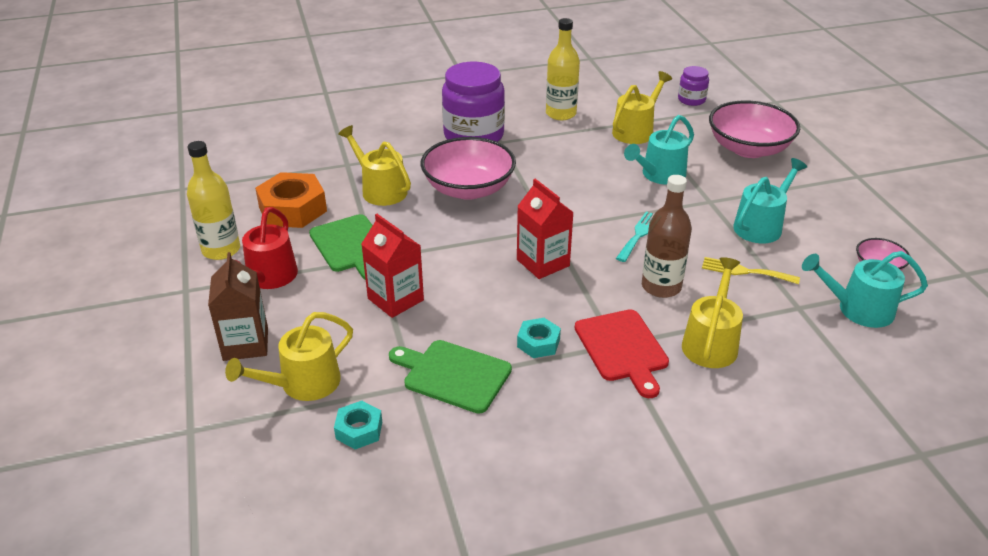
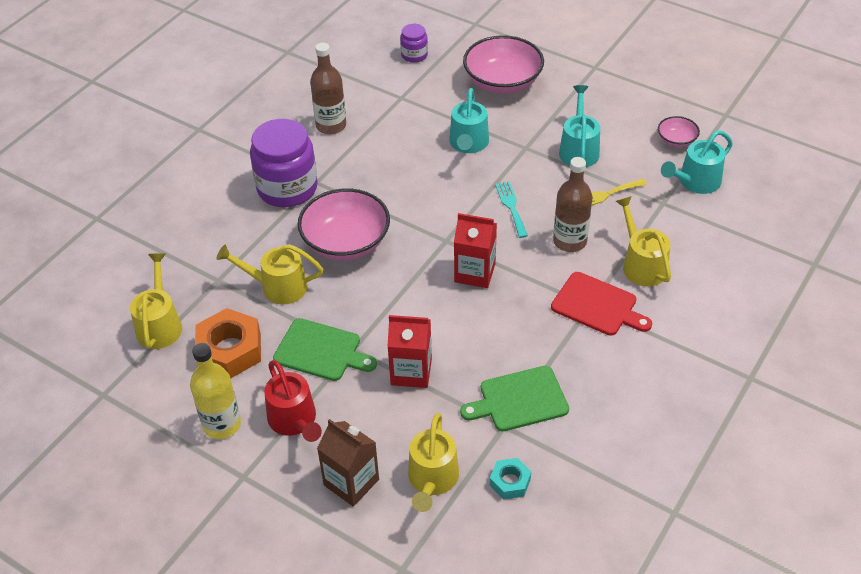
camera: 40 degrees left, 10 degrees up
(538, 343) = (544, 338): turquoise nut -> none
(561, 114) = (331, 125): yellow bottle -> brown bottle
(636, 131) = (407, 110): yellow watering can -> yellow watering can (160, 325)

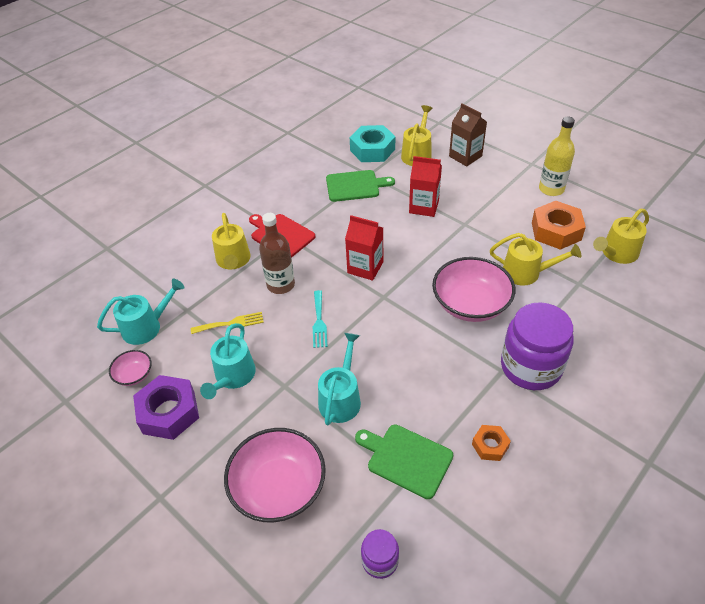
camera: 170 degrees left, 0 degrees up
(160, 325) = (617, 253): yellow watering can -> yellow watering can turned 45 degrees clockwise
(294, 420) = (503, 187): red watering can -> none
(321, 351) = (488, 224): green cutting board -> green cutting board (406, 459)
(331, 125) = (490, 445): brown bottle -> orange nut
(510, 482) = (372, 150): turquoise nut -> turquoise nut, size x1.86
(623, 117) = (169, 412): none -> purple nut

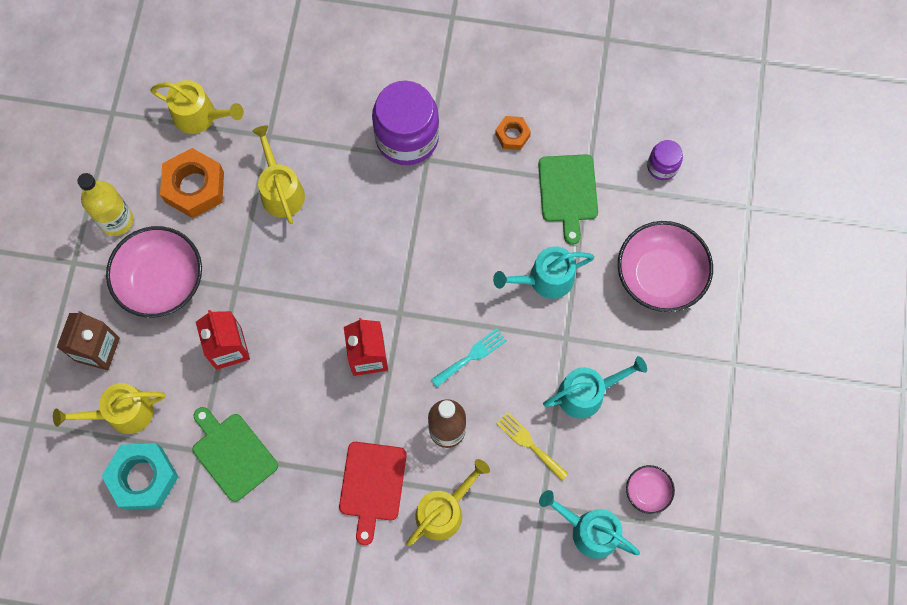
camera: 125 degrees left, 25 degrees up
(169, 412) = (660, 422): purple nut -> none
(470, 304) = (359, 223): pink bowl -> pink bowl (161, 281)

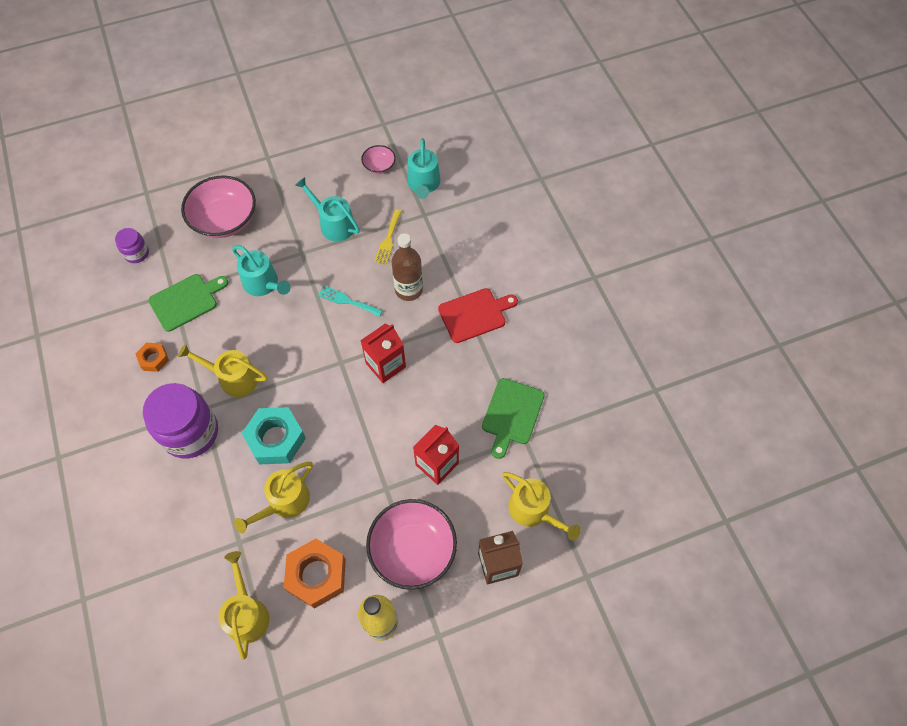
camera: 120 degrees left, 10 degrees down
(143, 478) = (569, 465): turquoise nut -> turquoise nut (276, 439)
(444, 511) = (463, 265): yellow watering can -> yellow watering can (233, 378)

